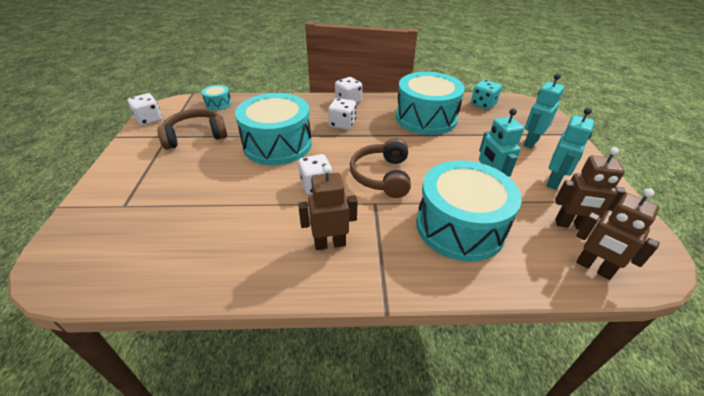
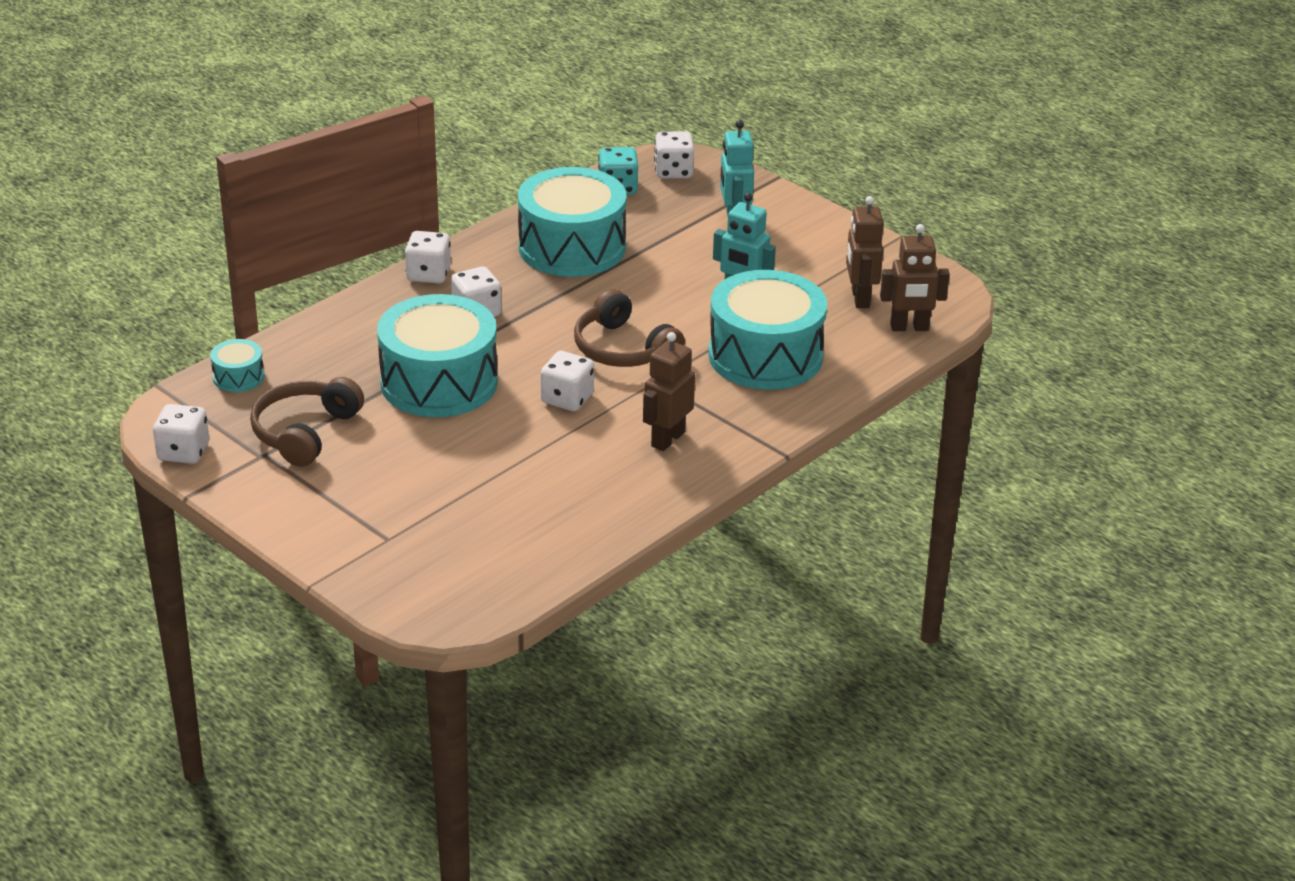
camera: 45 degrees left, 5 degrees down
(521, 109) = (673, 171): none -> white dice
(554, 181) = (804, 259): turquoise robot -> none
(571, 225) = (860, 298): brown robot -> brown robot turned 120 degrees clockwise

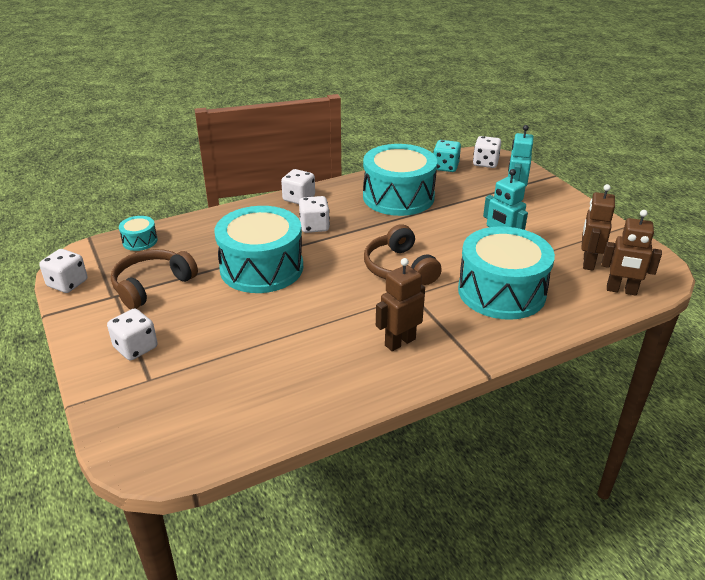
camera: 20 degrees right, 0 degrees up
(567, 399) = (341, 296): white dice -> white dice (136, 348)

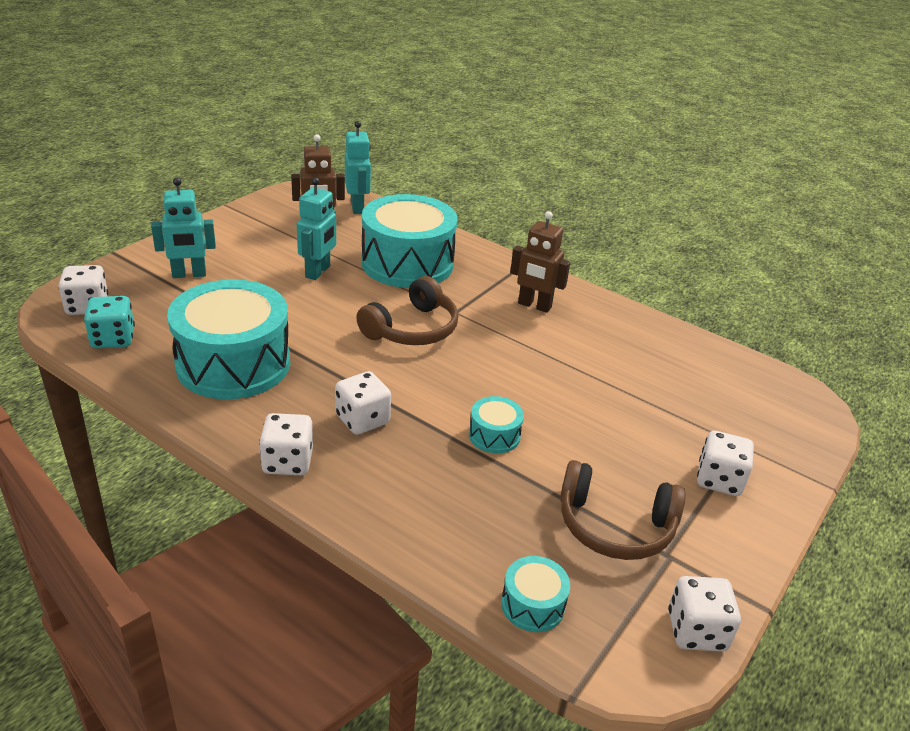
camera: 120 degrees left, 0 degrees up
(261, 268) = (494, 435): turquoise drum -> turquoise drum, size x0.43
(621, 290) = (357, 207): brown robot -> turquoise robot

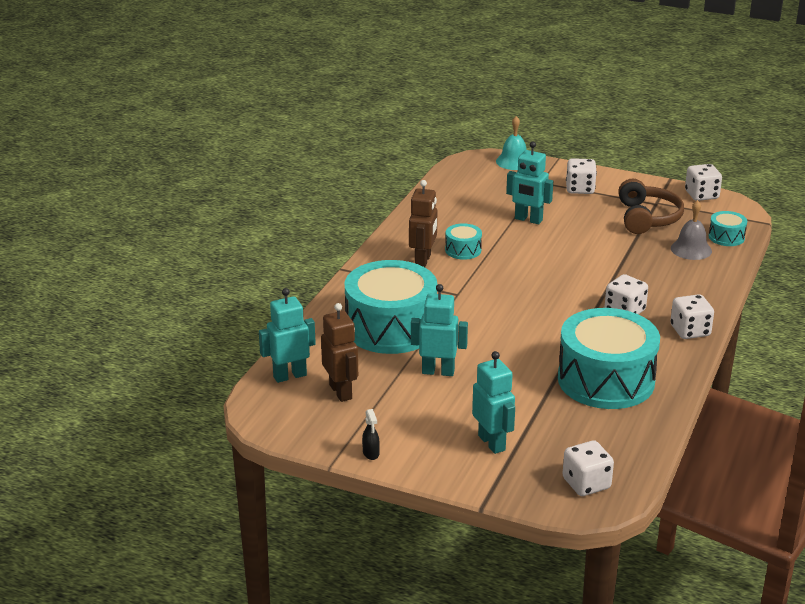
camera: 100 degrees left, 5 degrees down
(113, 339) = (621, 450): turquoise dice -> none
(224, 221) = (371, 453): none -> black spray bottle
(412, 329) = (497, 309): brown headphones -> none
(494, 435) = (599, 261): turquoise drum -> turquoise drum (463, 250)
(503, 543) = (691, 249): none -> grey bell
(623, 404) = (528, 220): none -> turquoise robot
(810, 436) = (514, 161): none -> turquoise bell

